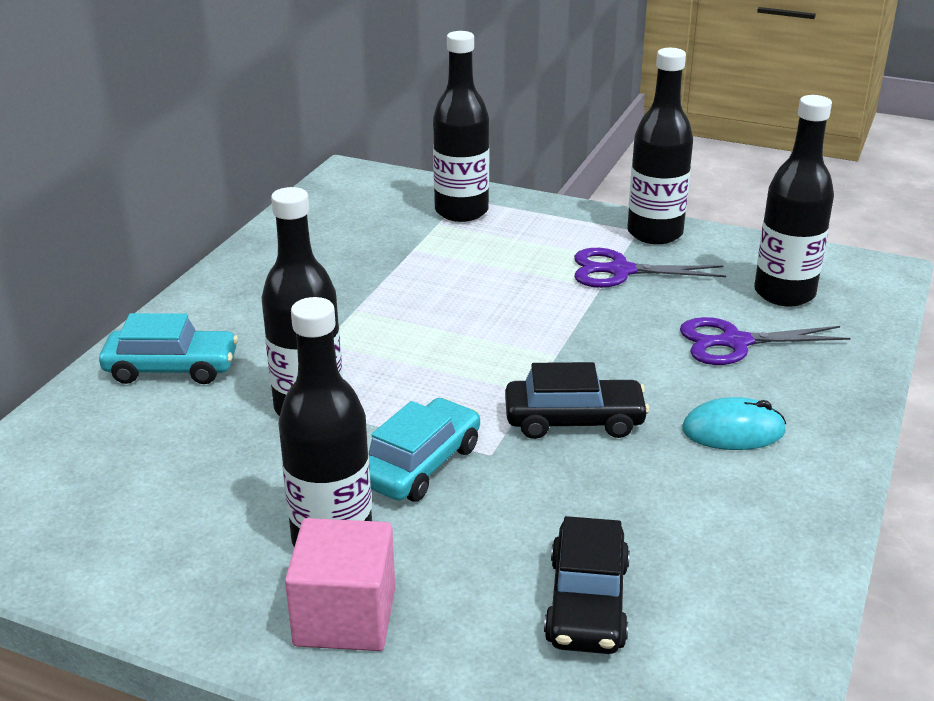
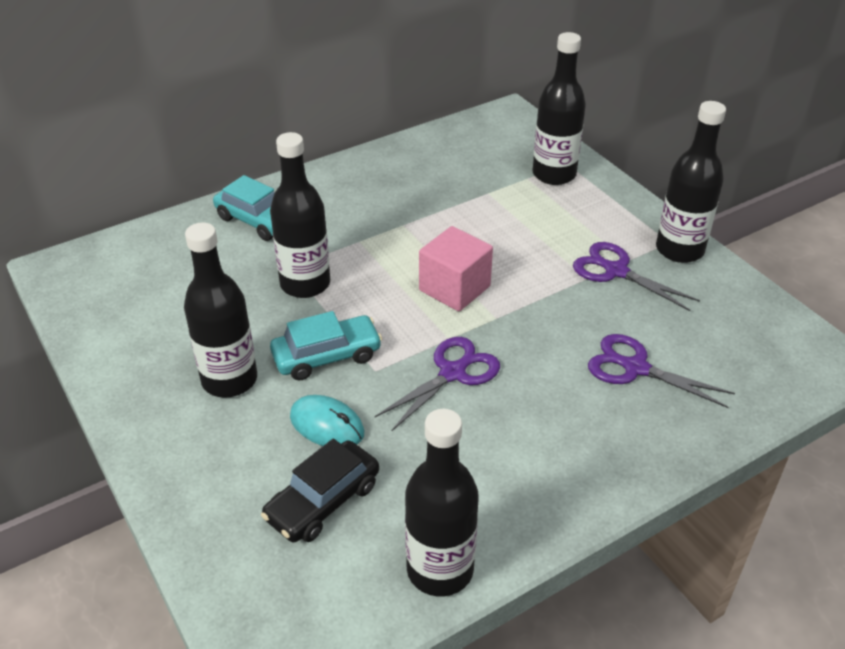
camera: 35 degrees right, 10 degrees up
(345, 616) = (187, 432): pink cube -> pink cube (454, 288)
(574, 420) = (453, 373): black car -> purple scissors
(733, 431) = (552, 435): turquoise mouse -> turquoise mouse (327, 425)
(784, 293) = (724, 345): black bottle -> black bottle (440, 570)

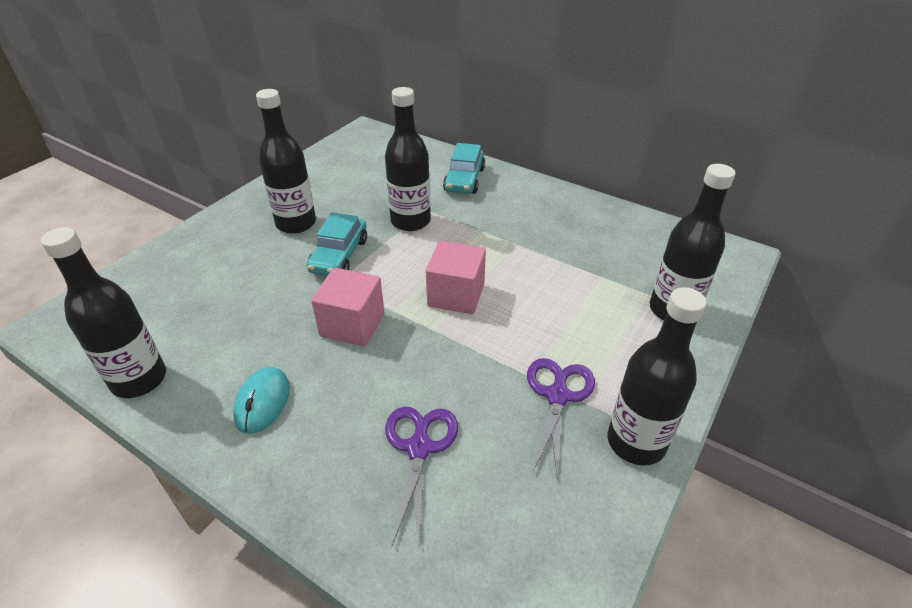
camera: 65 degrees right, 0 degrees up
(323, 501) = (195, 300): black car -> none
(327, 356) = (339, 255): turquoise car -> turquoise car turned 60 degrees clockwise
(327, 425) = (269, 278): turquoise mouse -> turquoise mouse (262, 402)
(453, 373) = (352, 325): purple scissors -> pink cube

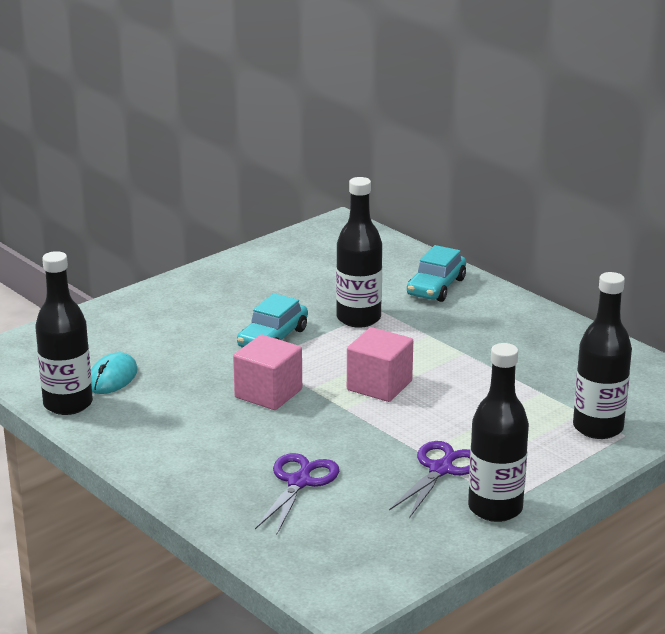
camera: 15 degrees right, 15 degrees down
(262, 402) = (172, 434): turquoise mouse -> turquoise mouse (112, 378)
(296, 223) = (236, 305): black bottle -> none

